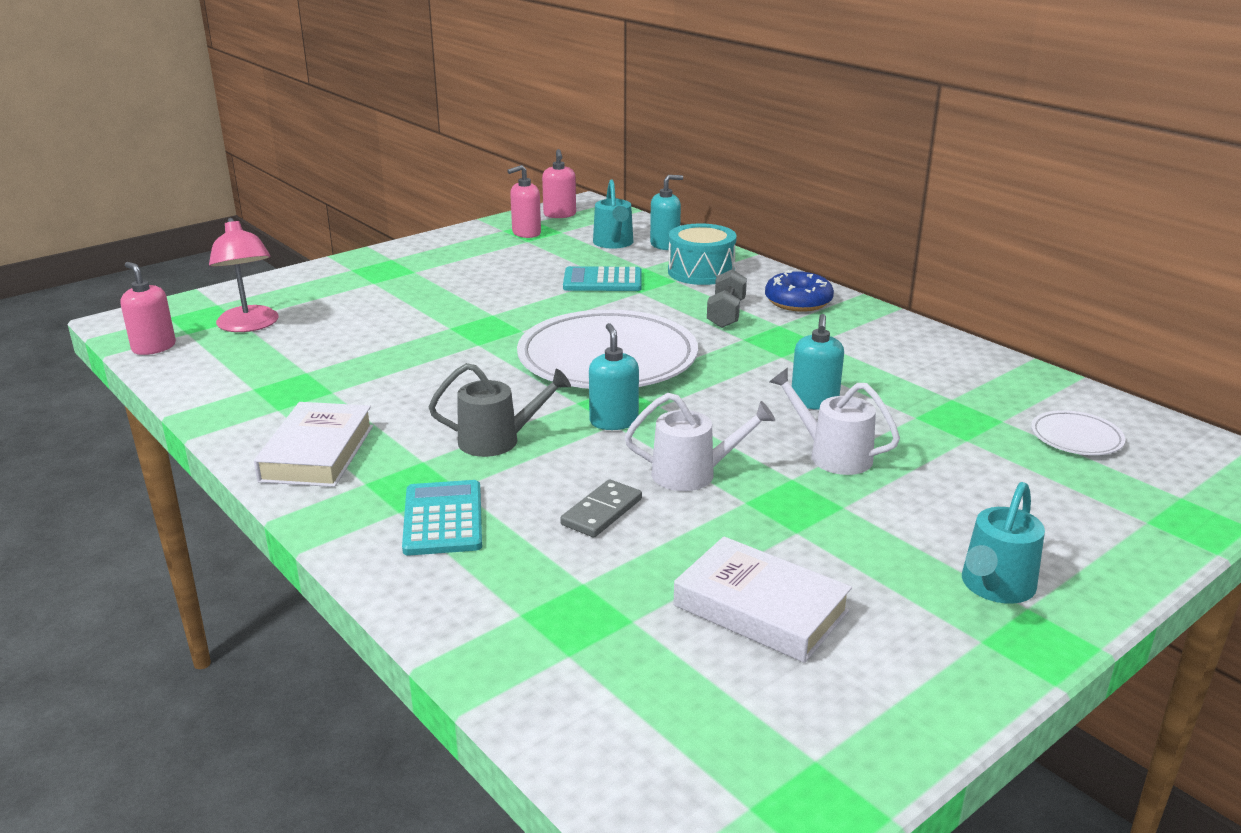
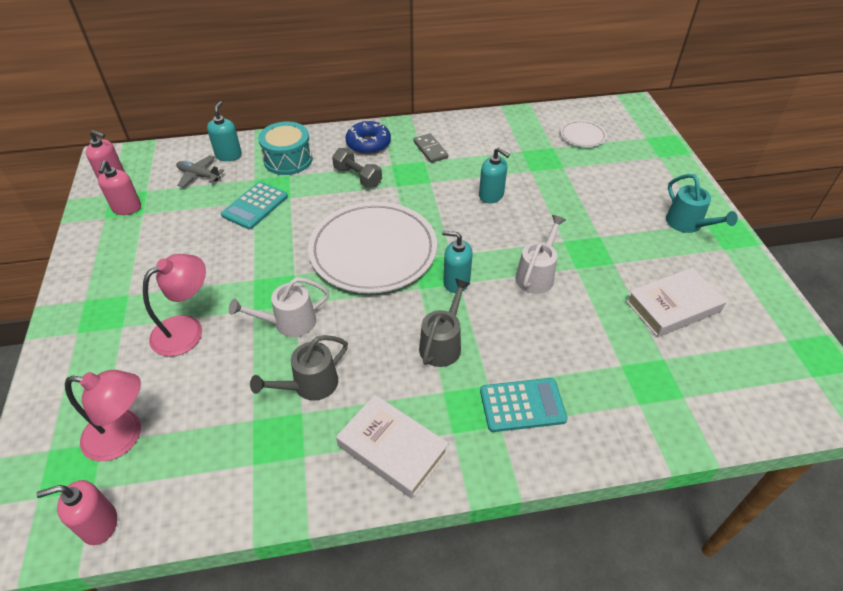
camera: 60 degrees left, 20 degrees up
(371, 385) = (309, 385): none -> grey watering can
(394, 308) = (187, 329): none -> pink lamp
(443, 519) = (522, 405): turquoise calculator -> turquoise calculator turned 150 degrees clockwise
(601, 512) = (555, 329): grey domino -> grey domino (430, 150)
(614, 243) = (199, 175): turquoise watering can -> grey plane
(832, 455) = (549, 216): white watering can -> white watering can (288, 323)

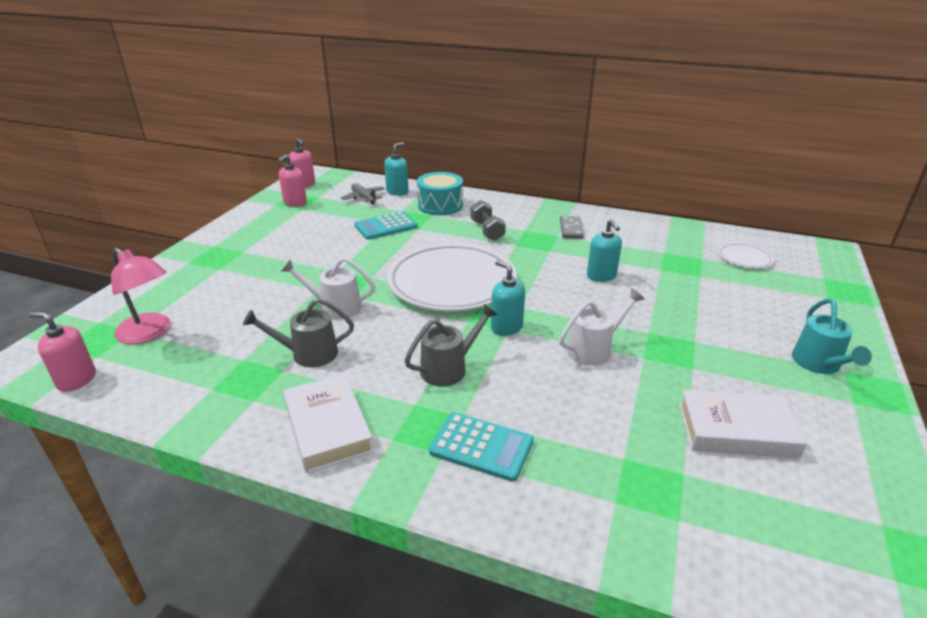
camera: 30 degrees right, 15 degrees down
(187, 329) = (258, 285): pink lamp -> none
(368, 144) = (518, 212): blue donut -> none

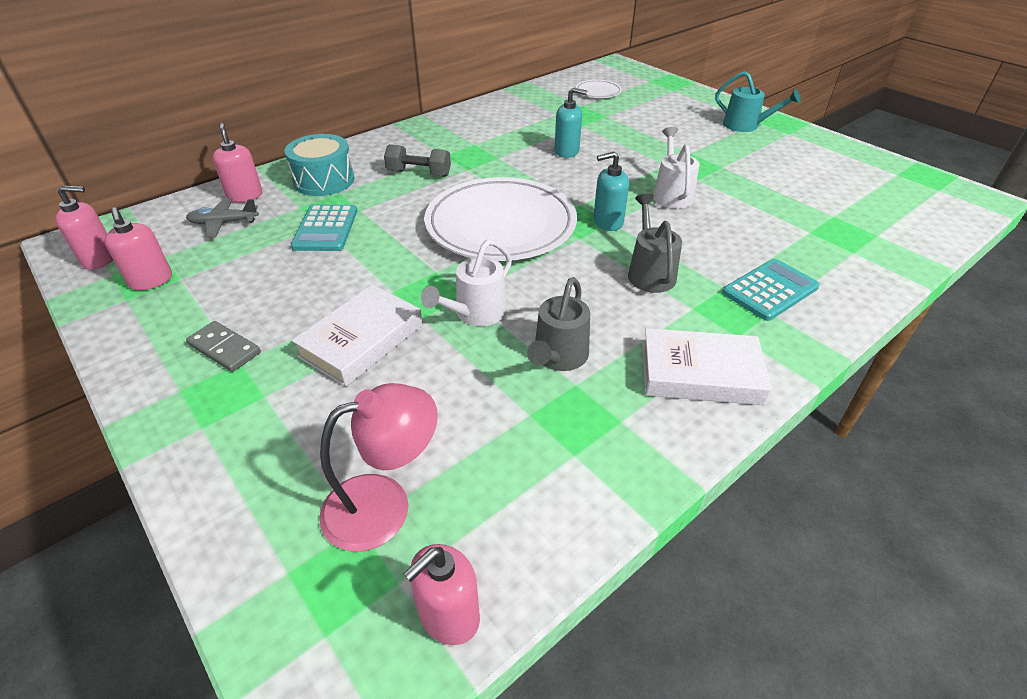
camera: 60 degrees left, 10 degrees up
(397, 192) = (245, 196): turquoise soap dispenser -> pink soap dispenser
(571, 229) = (471, 134): grey domino -> grey domino (224, 349)
(736, 430) = (798, 180): white book -> white book (361, 340)

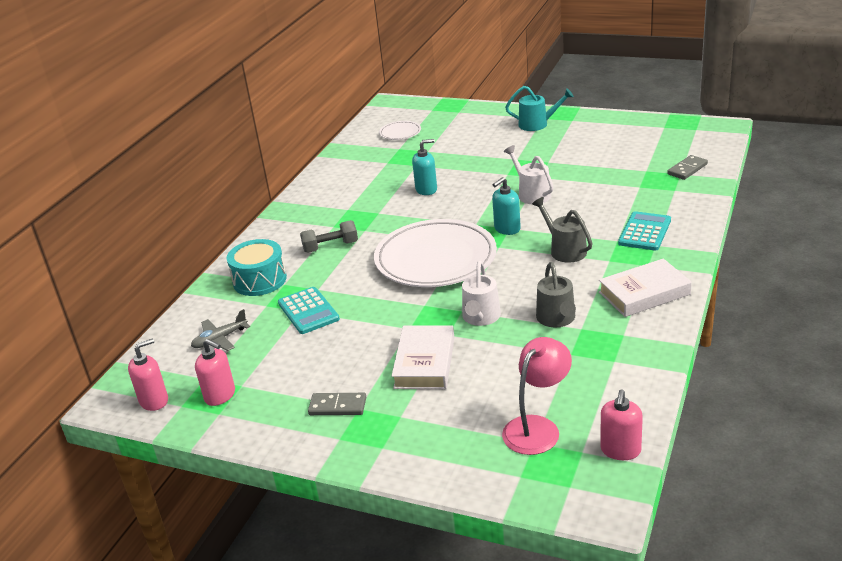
camera: 25 degrees left, 10 degrees down
(245, 196) = (208, 315): pink soap dispenser -> none
(891, 233) = (687, 169): none -> grey domino

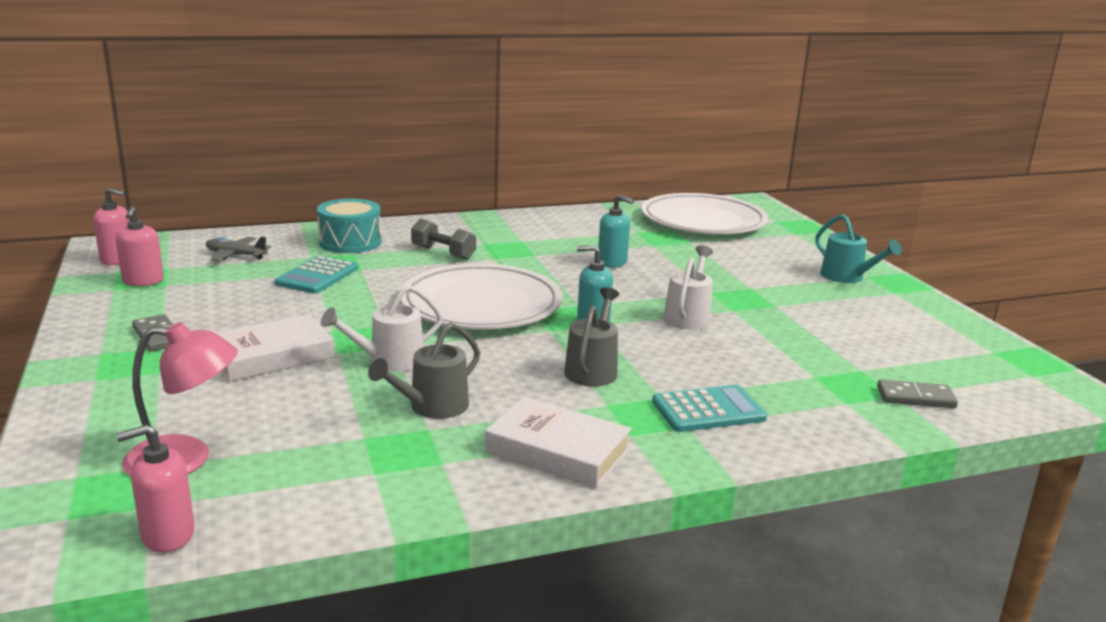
camera: 45 degrees right, 10 degrees down
(400, 133) = (703, 221): white plate -> white plate, size x2.32

